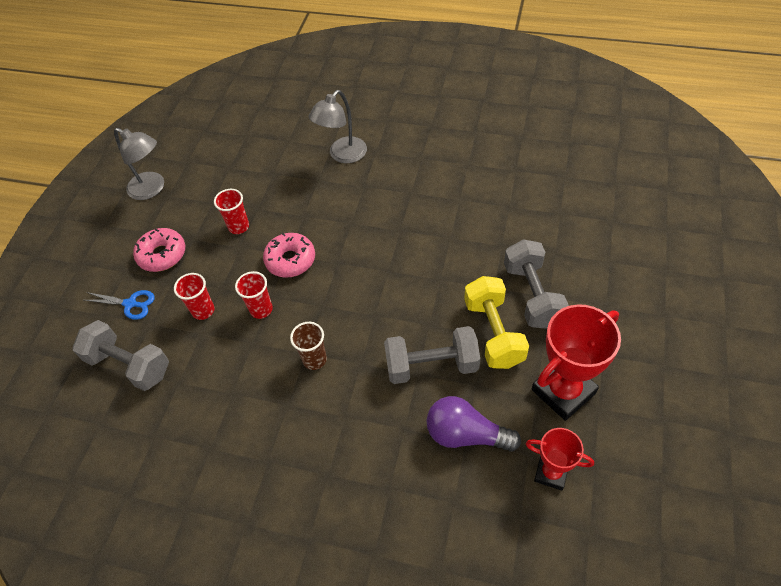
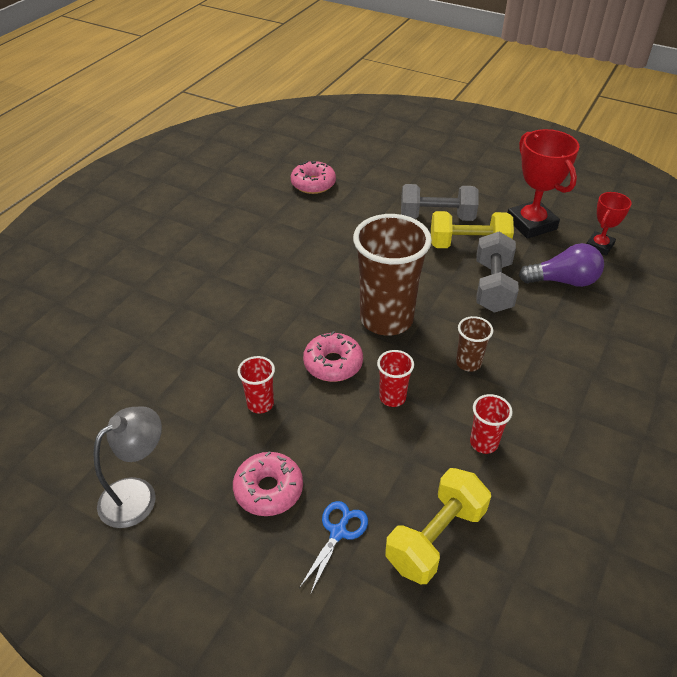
camera: 80 degrees left, 10 degrees down
(129, 365) = (435, 538): grey dumbbell -> yellow dumbbell
(203, 311) = (376, 452): red cup -> red cup (483, 443)
(342, 155) = (200, 299): grey lamp -> none
(355, 285) = (386, 319): none -> brown cup
(466, 434) = (563, 281): purple light bulb -> purple light bulb turned 120 degrees counterclockwise
(540, 179) = (313, 184): none -> pink donut

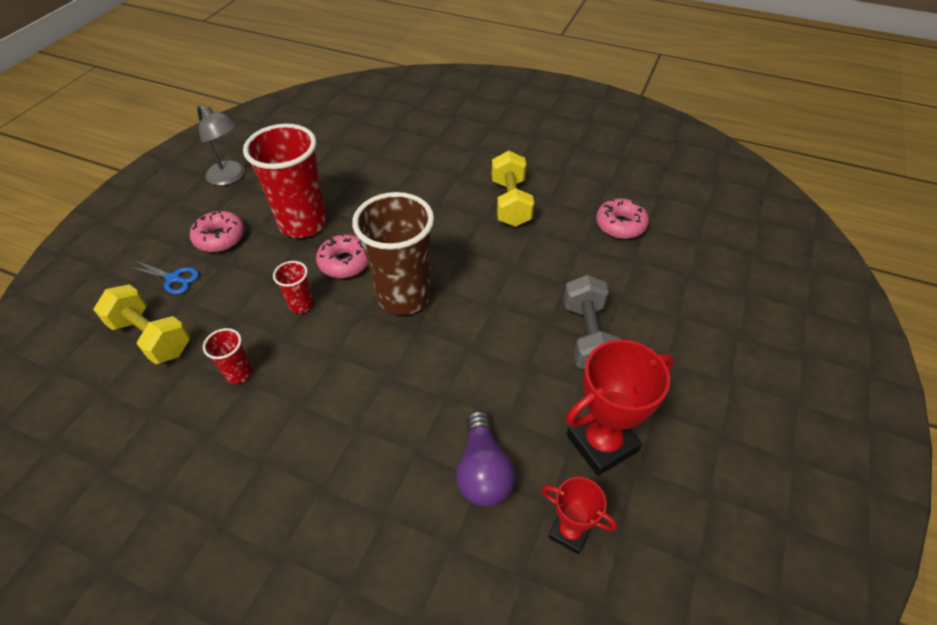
camera: 85 degrees right, 5 degrees up
(260, 404) = (303, 223): red cup -> red cup, size x2.22
(468, 245) = (538, 368): yellow dumbbell -> yellow dumbbell (510, 203)
(468, 363) = (341, 364): brown cup -> none
(493, 287) = (463, 391): grey dumbbell -> none

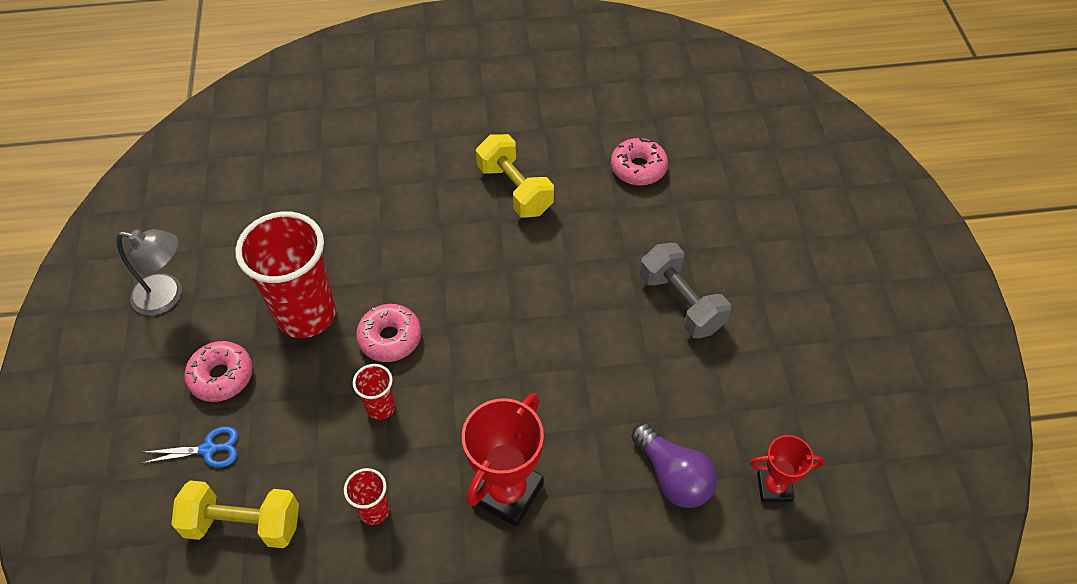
camera: 30 degrees left, 5 degrees up
(404, 296) = (480, 346): brown cup -> none
(601, 443) = (753, 398): red trophy -> red trophy (507, 492)

